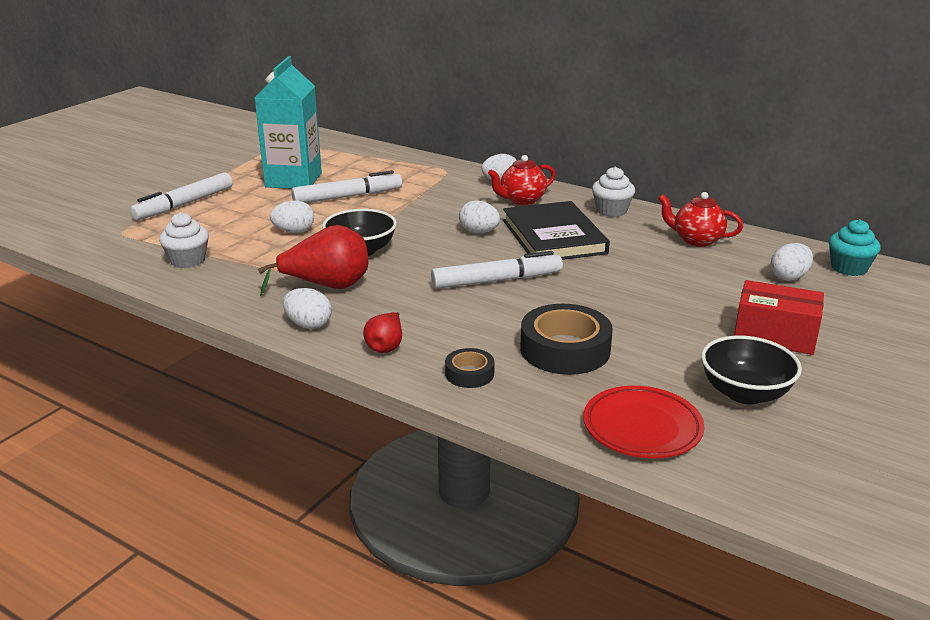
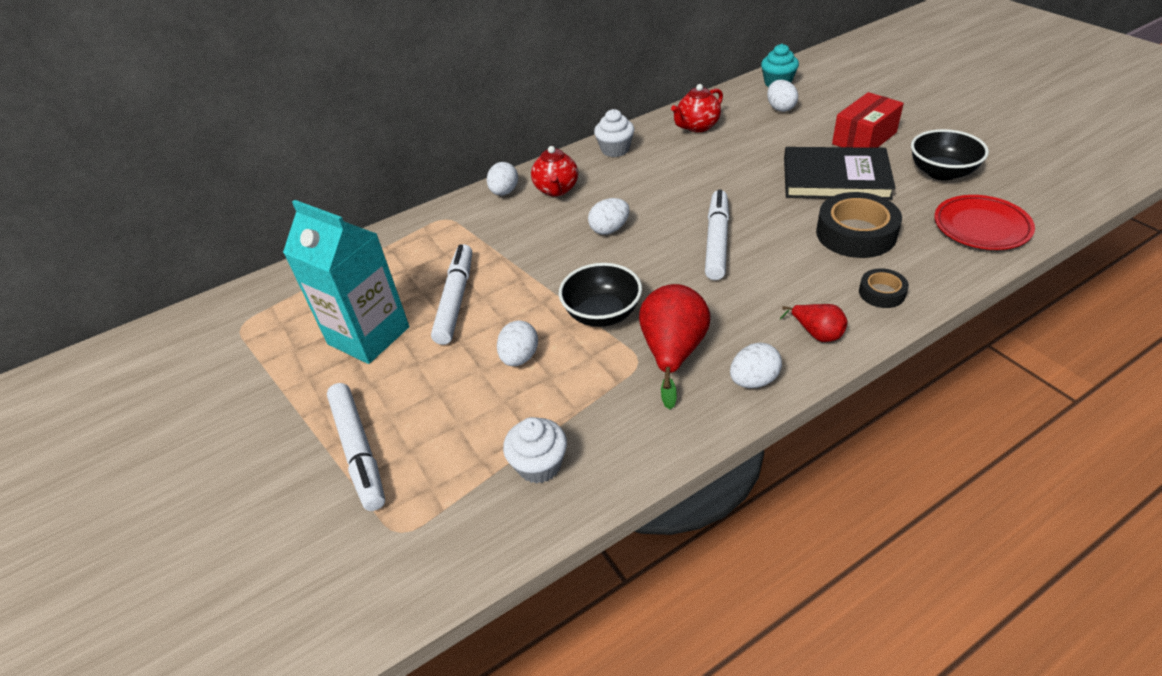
camera: 60 degrees left, 15 degrees up
(553, 236) = (647, 191): black book -> black book (835, 178)

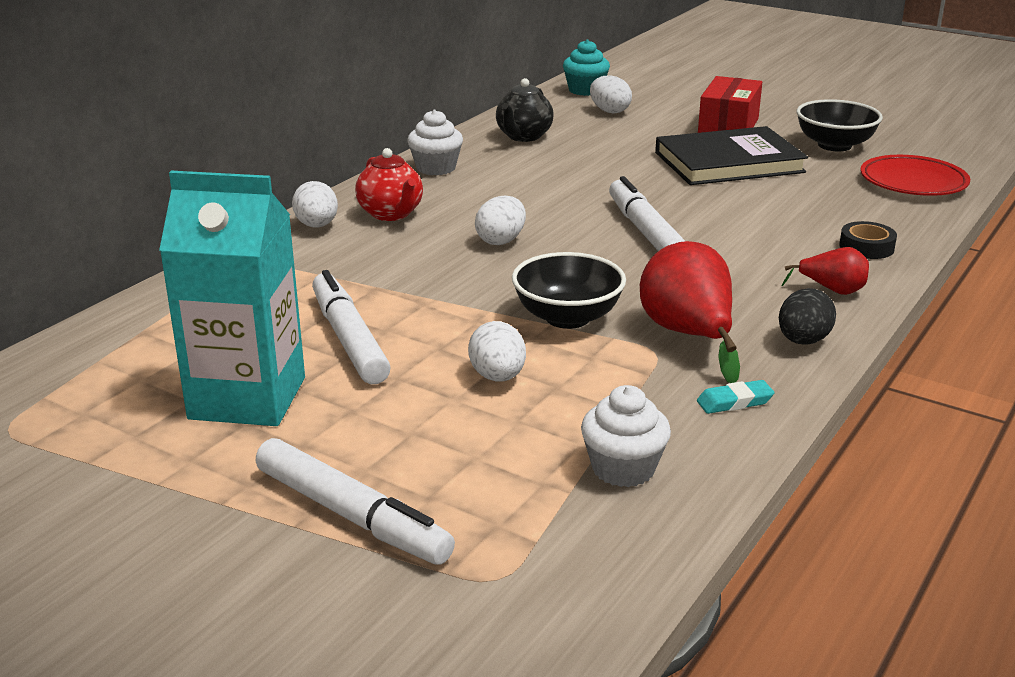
camera: 30 degrees left, 15 degrees down
(658, 426) = (734, 402): none -> turquoise eraser
(697, 127) = (523, 136): red teapot -> black teapot
(753, 380) = (803, 341): white egg -> black egg
(855, 233) = (794, 204): black tape -> none

